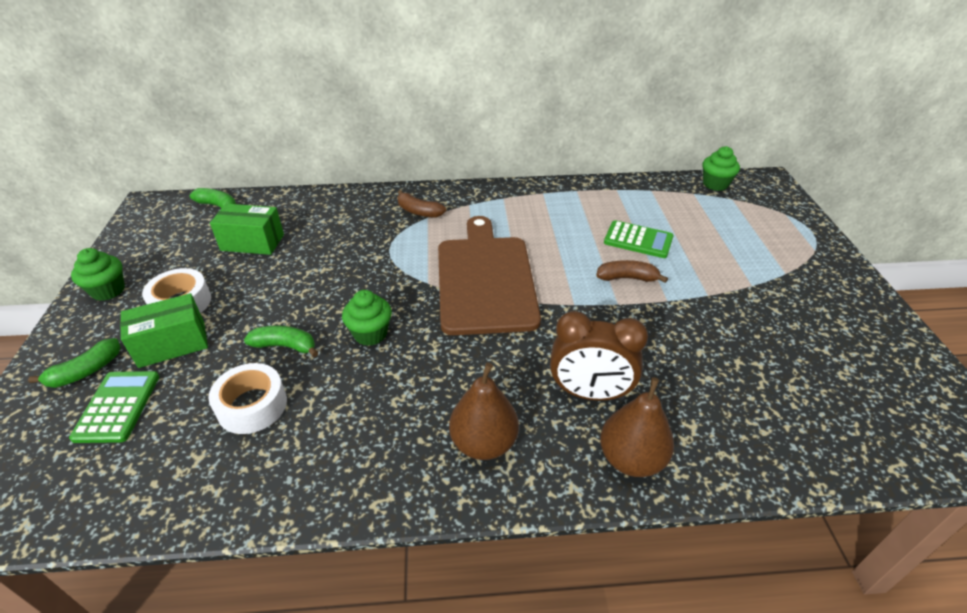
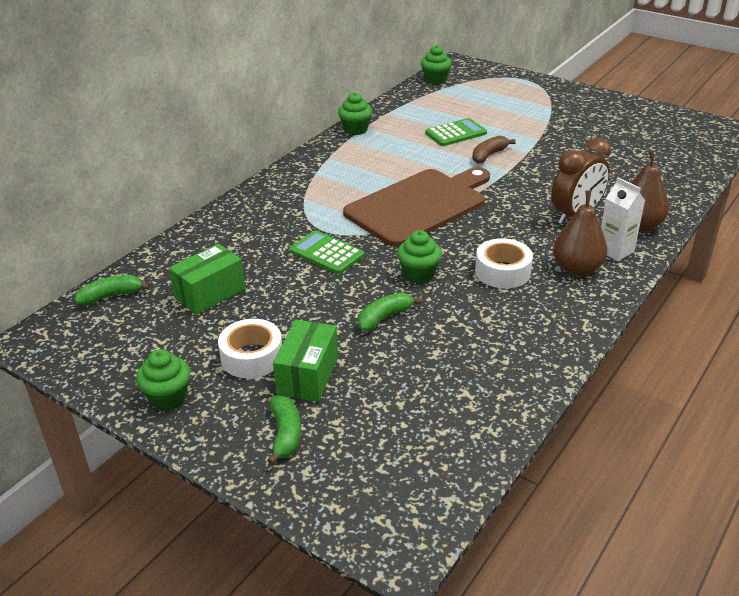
camera: 50 degrees left, 5 degrees down
(117, 406) = (358, 423): green calculator -> green calculator (326, 253)
(252, 406) = (436, 352): white tape -> white tape (502, 271)
(419, 211) = (290, 198): brown banana -> none
(485, 279) = (419, 205): brown cutting board -> brown cutting board turned 105 degrees clockwise
(553, 461) = (615, 251): none -> white carton
(565, 188) = (355, 130): none -> green cupcake

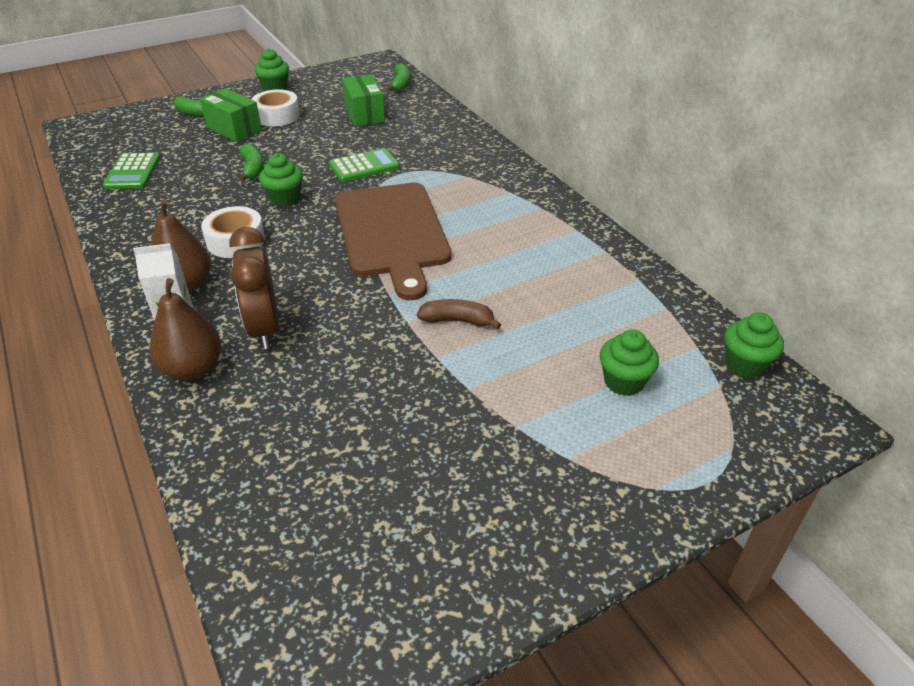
camera: 115 degrees right, 5 degrees up
(355, 130) = (601, 242): green cupcake -> green cupcake (624, 382)
(456, 133) = (539, 316): green calculator -> green calculator (132, 172)
(489, 155) = (457, 321): brown banana -> brown banana turned 60 degrees counterclockwise

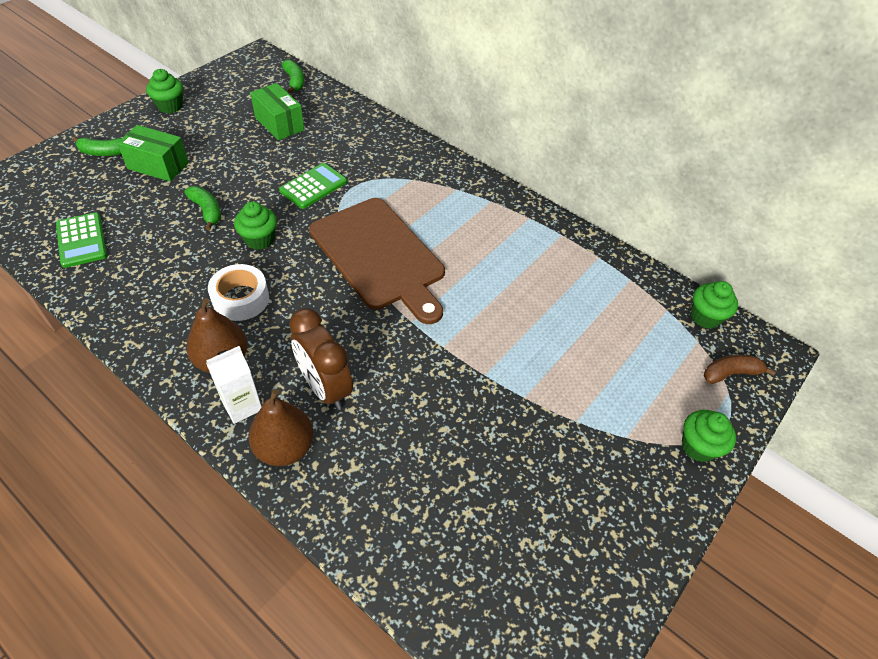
camera: 25 degrees left, 10 degrees up
(277, 116) = (193, 141): white tape -> none
(457, 321) = (482, 334): brown banana -> brown banana (730, 373)
(624, 382) = (632, 357): green cupcake -> green cupcake (698, 446)

